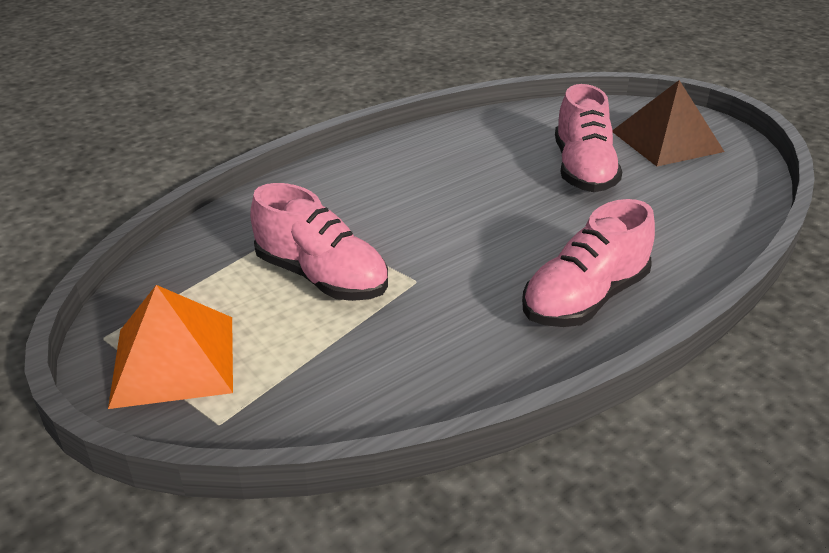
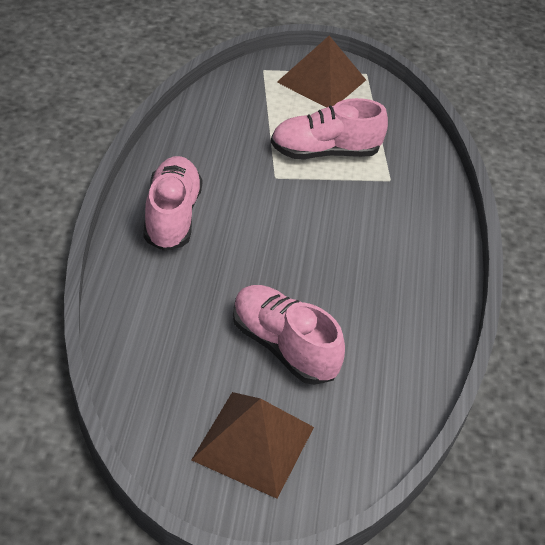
camera: 130 degrees right, 10 degrees up
(174, 360) = (321, 81): orange pyramid -> brown pyramid

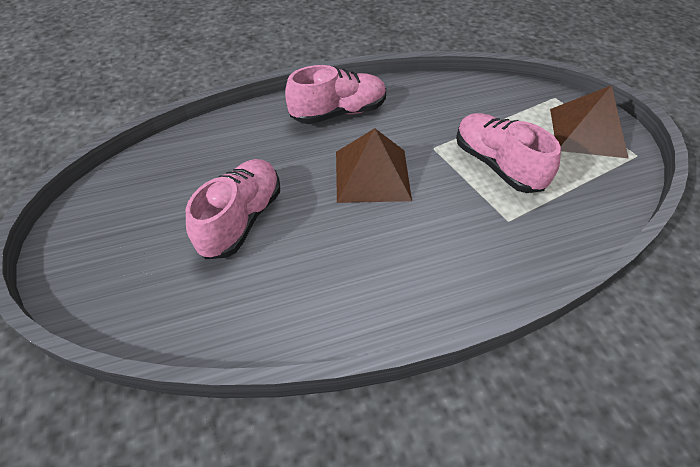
camera: 70 degrees right, 5 degrees up
(253, 443) = (129, 237): brown pyramid -> brown pyramid (372, 175)

